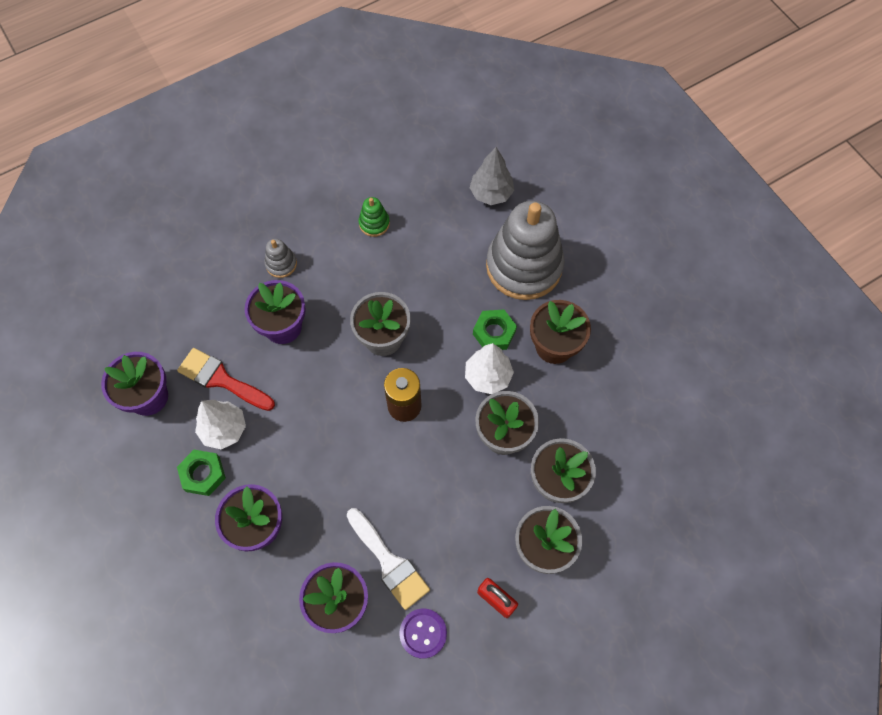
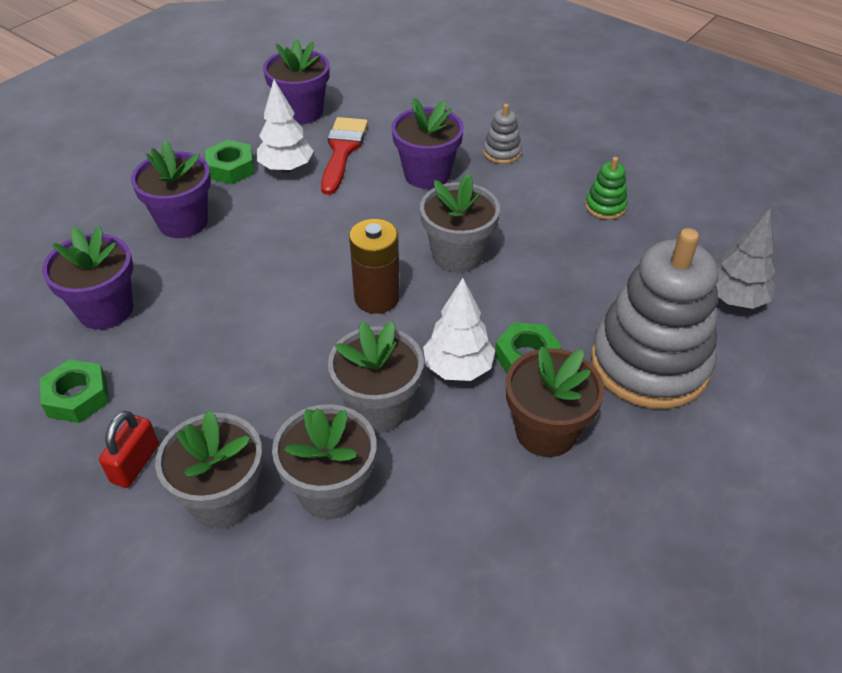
camera: 70 degrees right, 20 degrees down
(389, 562) = (165, 340): white brush -> none
(423, 633) = (77, 397): purple button -> green nut

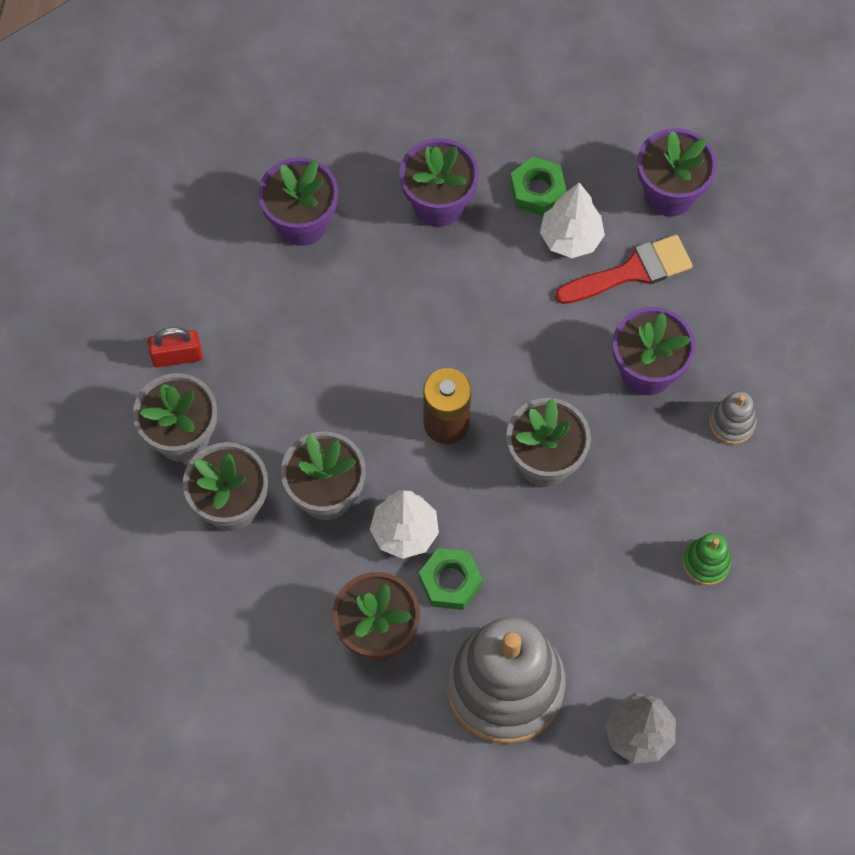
camera: 60 degrees right, 20 degrees up
(77, 397) = (208, 271): green nut -> none

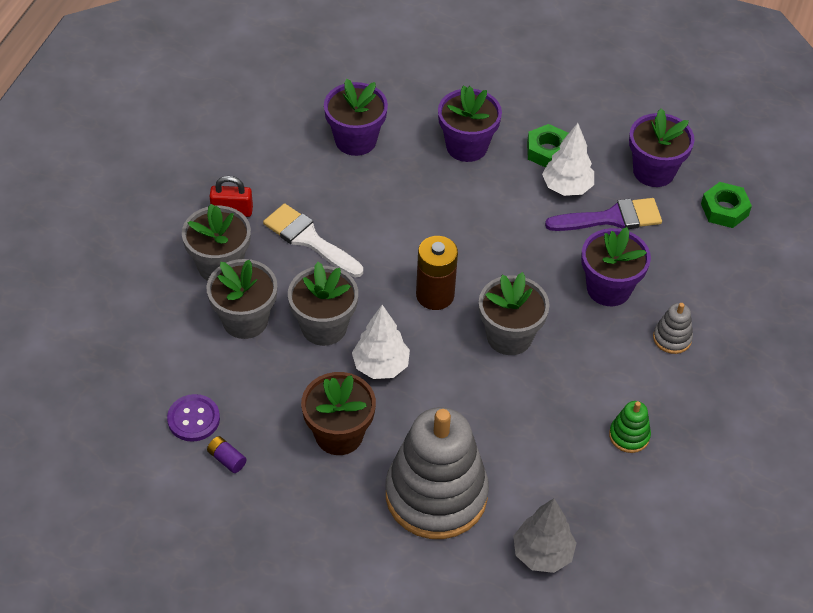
camera: 10 degrees right, 15 degrees down
(205, 649) = (193, 419): none -> purple button
(257, 693) = (227, 459): none -> purple battery
(279, 377) = (309, 239): none -> white brush
(450, 582) = (409, 408): green nut -> green nut (724, 209)
(632, 271) = (611, 218): red brush -> purple brush

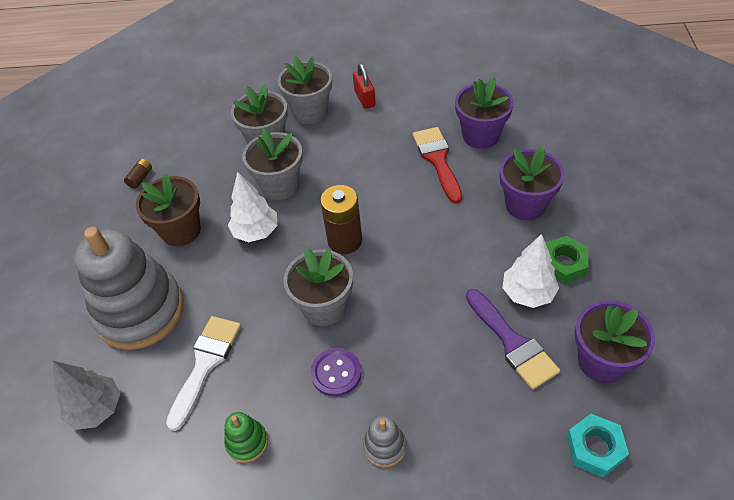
camera: 75 degrees right, 0 degrees up
(193, 419) = (170, 149): purple button -> purple button (336, 373)
(227, 459) = (140, 178): purple battery -> brown battery
(309, 239) = (361, 147): white brush -> white brush (206, 363)
(368, 185) = (437, 160): none -> red brush
(608, 288) = (420, 368): purple flower pot -> none
(724, 209) = (595, 448): green nut -> turquoise nut

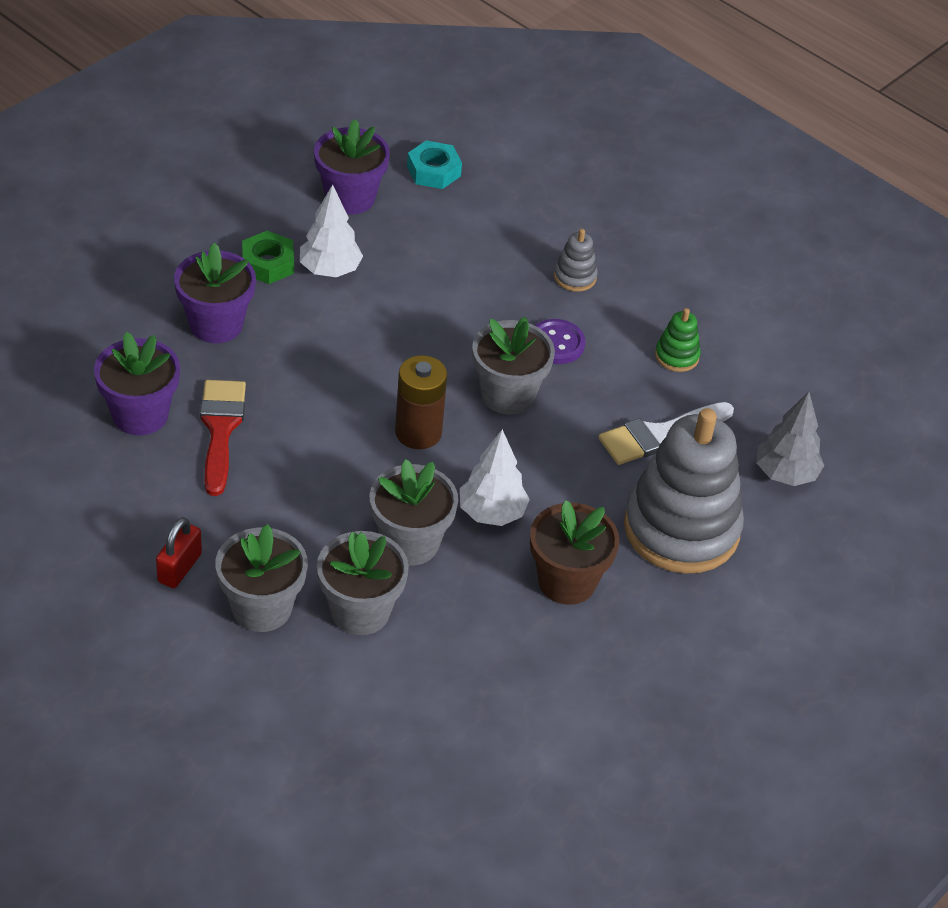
camera: 145 degrees left, 5 degrees down
(140, 178) = (553, 693): brown battery -> none
(437, 160) = (220, 429): red brush -> red brush turned 150 degrees clockwise
(512, 343) = (394, 254): purple brush -> none

